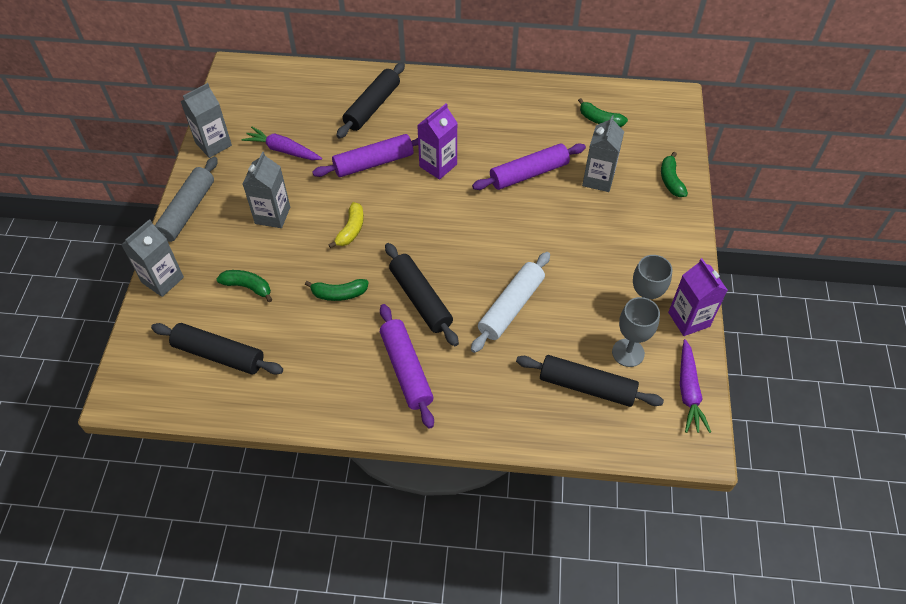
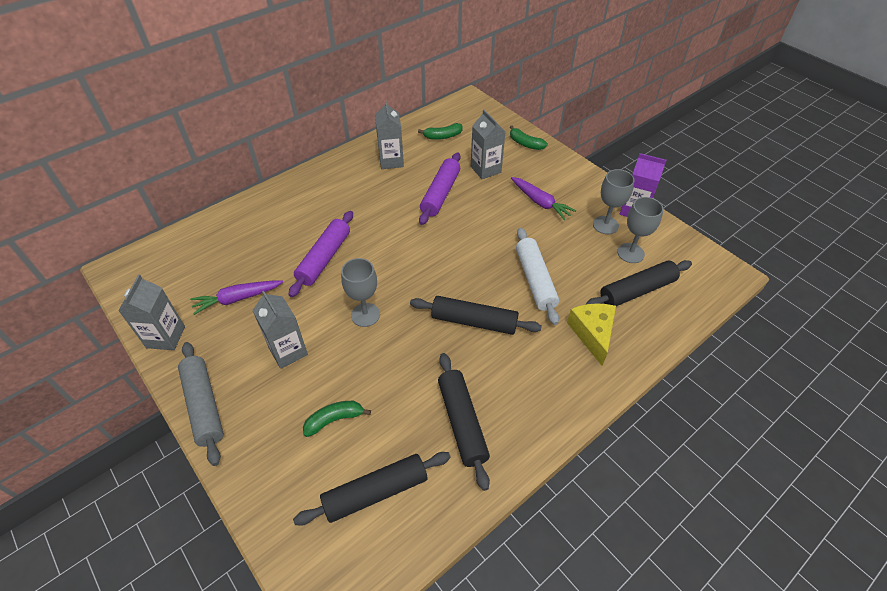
camera: 45 degrees left, 5 degrees down
(162, 280) = (249, 478): grey carton -> grey carton (391, 161)
(339, 294) = (413, 365): green banana -> none
(351, 230) = (365, 315): yellow banana -> grey goblet
(372, 106) = (275, 223): black rolling pin -> black rolling pin (462, 422)
(406, 370) = (525, 375): purple rolling pin -> none
(438, 165) = (374, 228): purple carton -> none
(499, 386) = (592, 334): none -> yellow cheese
(688, 391) = (686, 248): purple carrot -> purple carrot (540, 202)

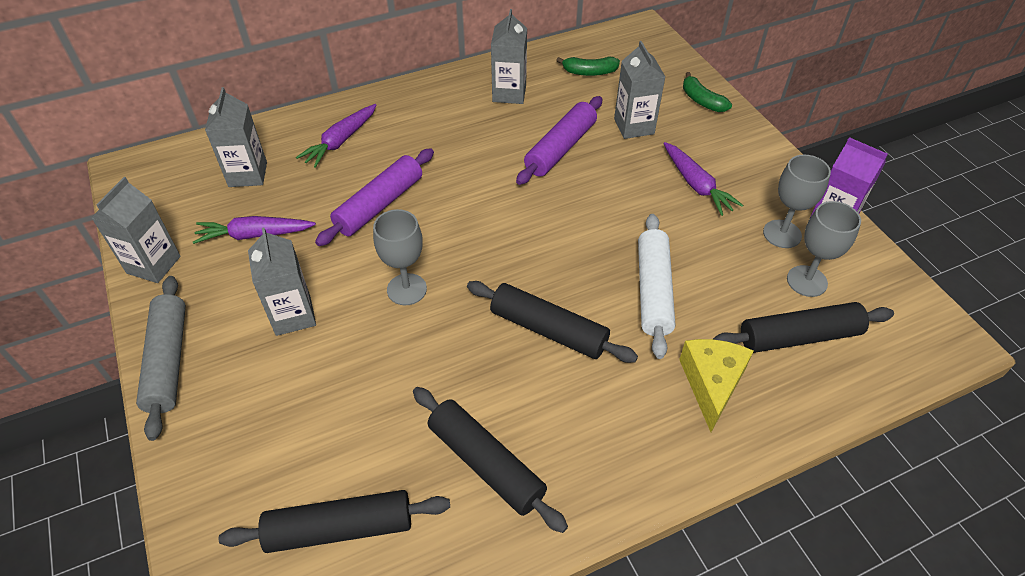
camera: 15 degrees right, 0 degrees up
(216, 255) = (248, 174): none -> grey carton
(279, 217) = (341, 141): none -> purple carrot
(334, 420) = (320, 418): green banana -> none
(462, 422) = (486, 463): black rolling pin -> black rolling pin turned 45 degrees counterclockwise

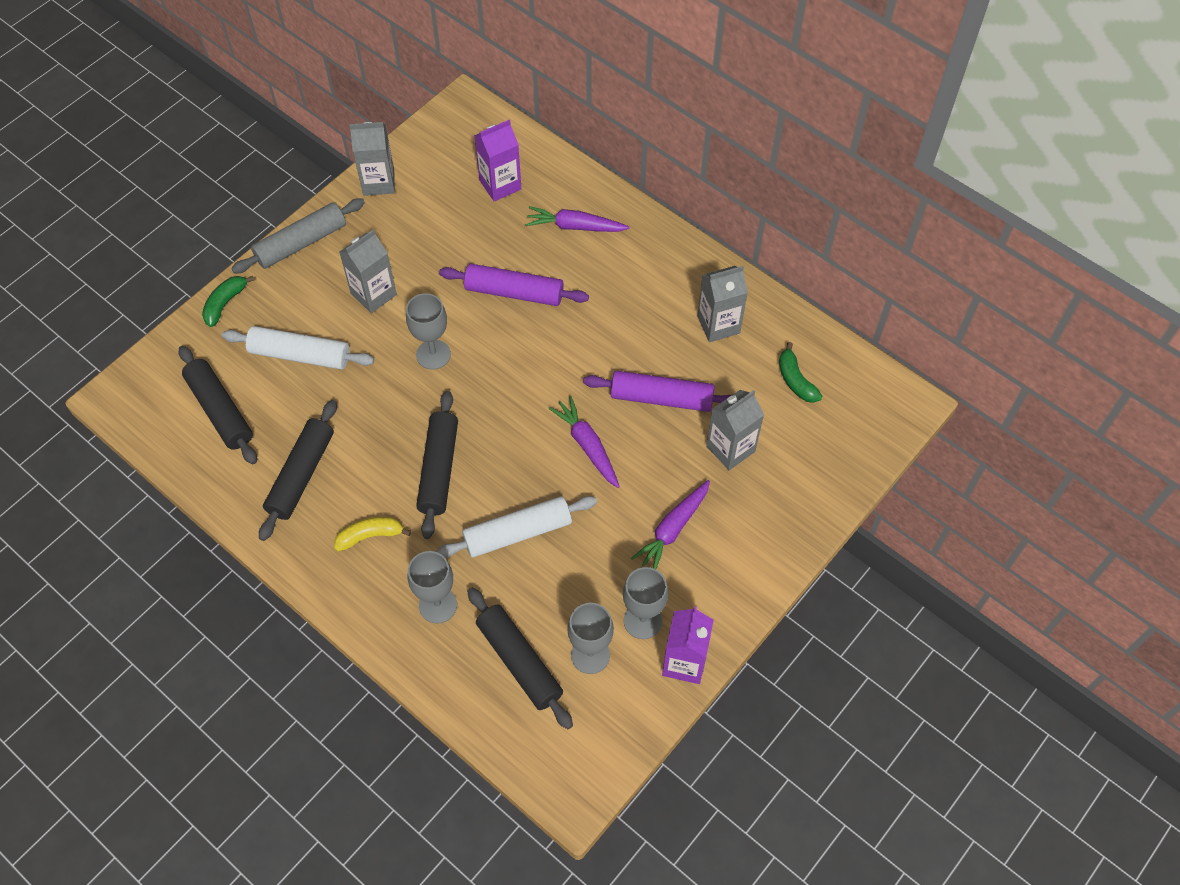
camera: 65 degrees right, 10 degrees up
(248, 174) = (500, 185): grey carton -> purple carton
(255, 235) = (438, 227): purple carrot -> purple carrot (587, 446)
(321, 411) = (300, 355): none -> white rolling pin
(600, 418) = (370, 536): none -> yellow banana
(701, 100) = (810, 498): green banana -> green banana (225, 303)
(711, 383) = (438, 605): yellow cheese -> grey goblet

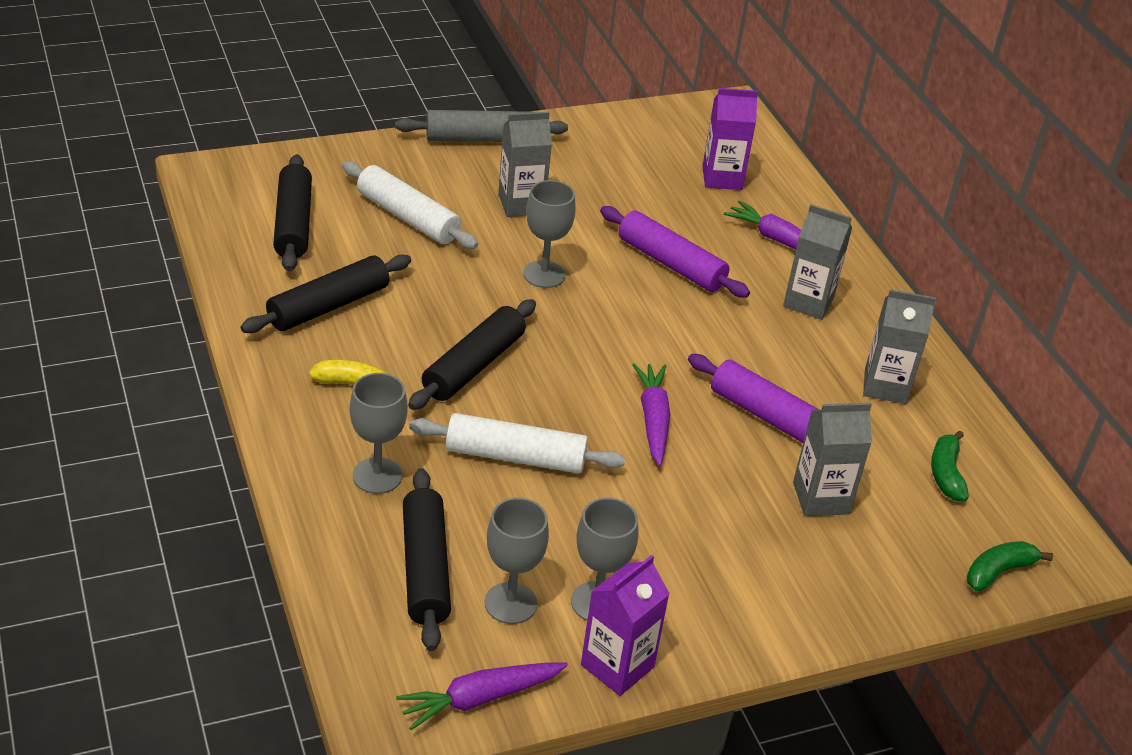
camera: 25 degrees right, 20 degrees down
(225, 303) = (369, 150): green banana -> green banana (998, 571)
(378, 182) = (596, 127): grey carton -> grey carton (808, 302)
(673, 529) = (697, 537): purple carrot -> purple carrot (480, 698)

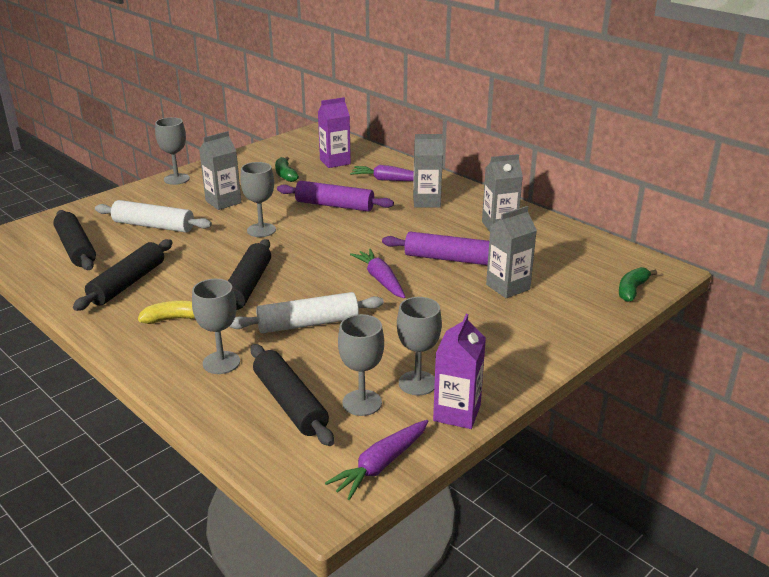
camera: 20 degrees left, 10 degrees down
(481, 139) = (176, 179): grey rolling pin -> grey goblet
(946, 474) = (565, 255): green banana -> green banana (285, 175)

